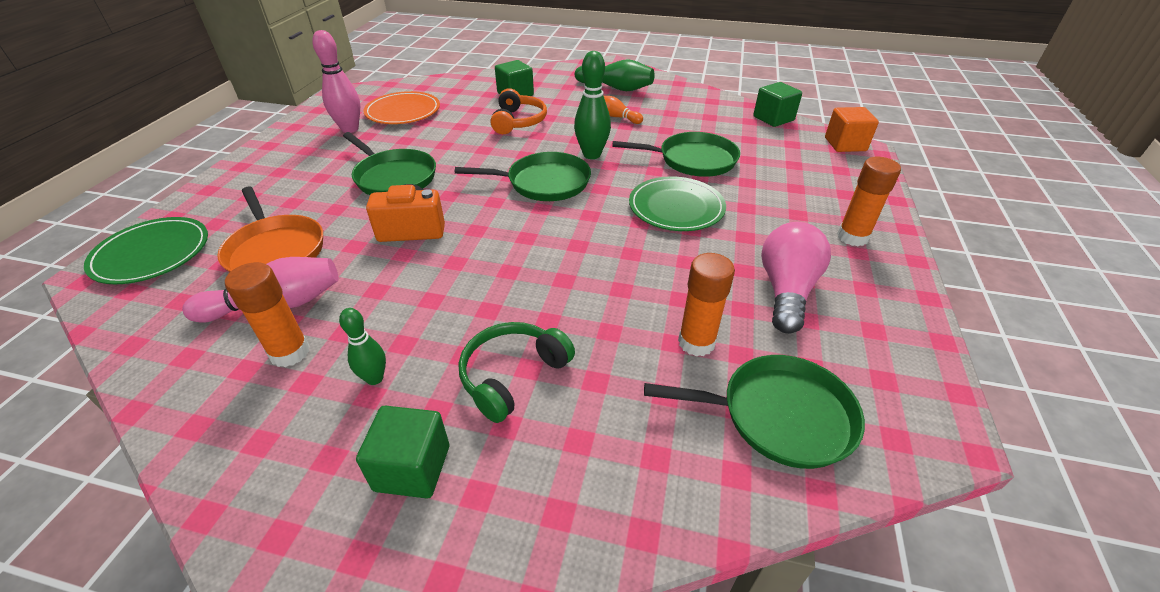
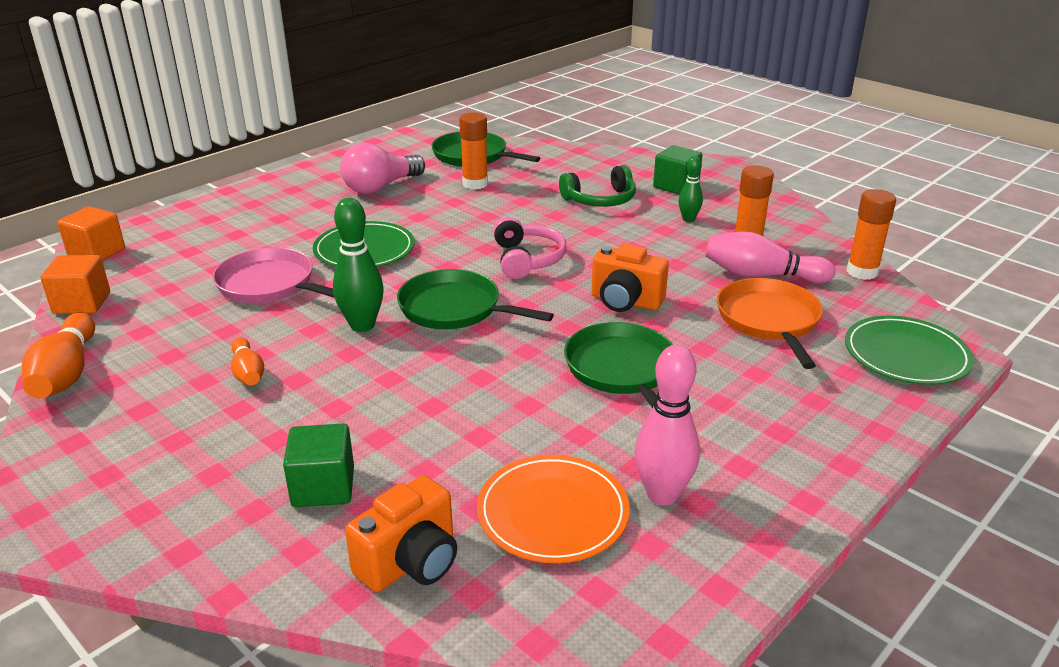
camera: 150 degrees left, 10 degrees down
(454, 87) = (410, 562): none -> orange camera
(518, 121) = (387, 413): orange headphones -> none
(528, 245) = (527, 259): none -> pink headphones
(616, 88) = (150, 437): green bowling pin -> none
(693, 160) = (270, 284): green pan -> pink pan
(701, 94) = (66, 374): none -> orange bowling pin
(773, 118) = (82, 303): green cube -> orange cube
(852, 237) = (276, 196): orange glue stick -> orange glue stick (862, 272)

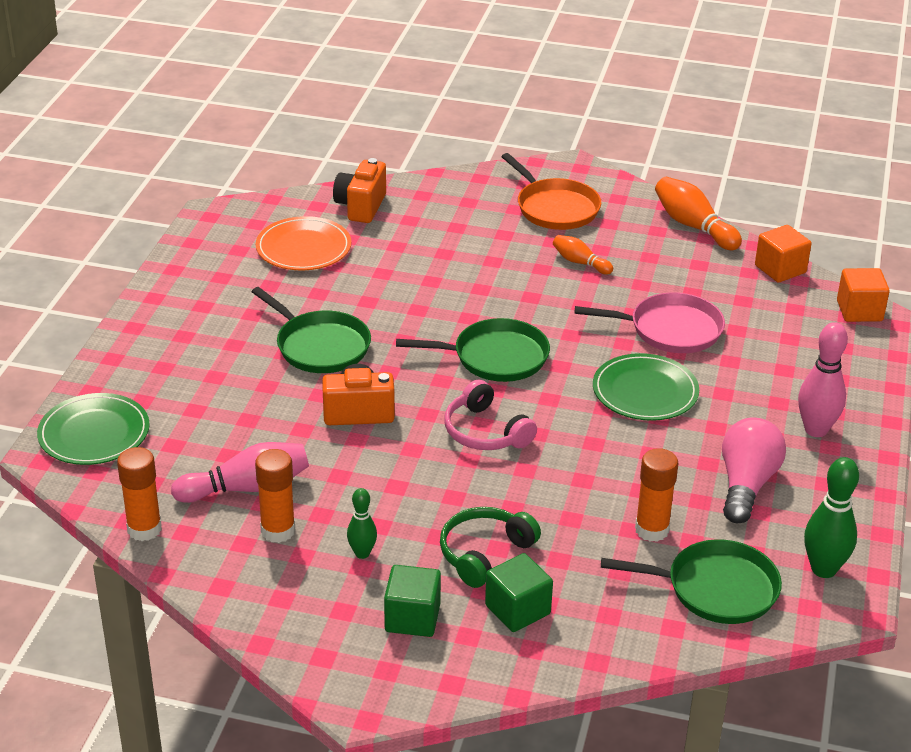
camera: 150 degrees right, 5 degrees up
(323, 487) = (445, 221): green cube -> green cube (517, 610)
(362, 325) = (549, 320): green bowling pin -> green bowling pin (823, 569)
(662, 494) = (245, 275): pink bowling pin -> pink bowling pin (816, 430)
(769, 320) = (221, 433): orange pan -> orange pan (555, 208)

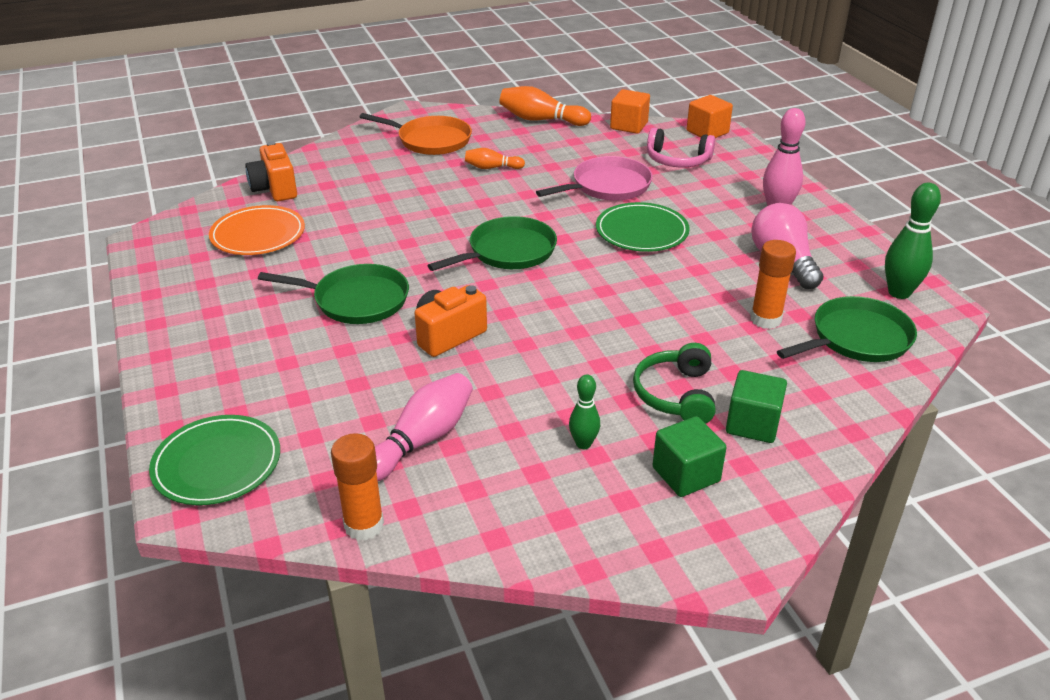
camera: 35 degrees left, 0 degrees up
(278, 531) = (491, 462): orange glue stick -> none
(485, 432) = (565, 306): pink headphones -> pink headphones (677, 160)

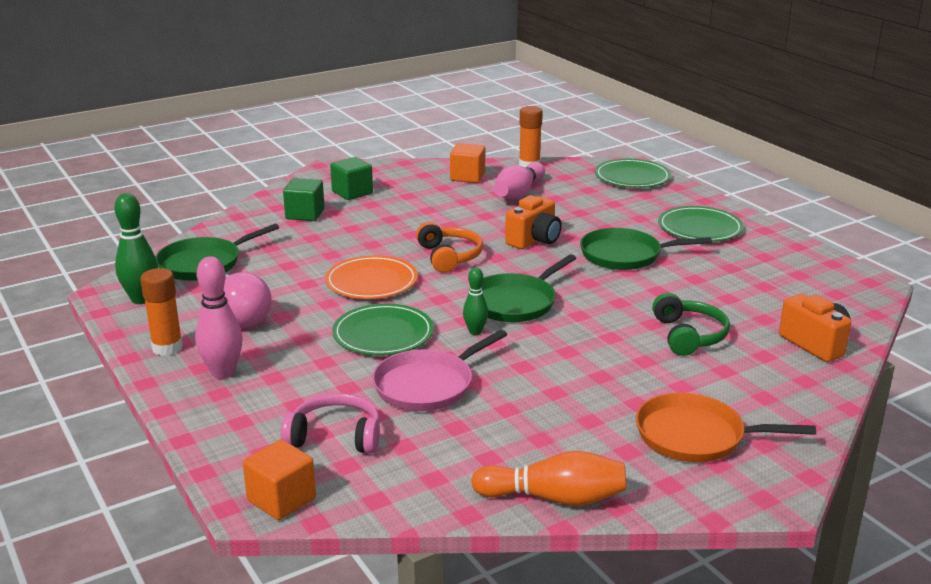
camera: 170 degrees right, 10 degrees down
(229, 335) = (700, 228): none -> green plate
(258, 234) = (771, 297): orange plate -> orange plate (371, 281)
(492, 168) = (583, 398): orange bowling pin -> none
(559, 319) = (449, 256): none -> orange headphones
(583, 444) = (416, 199): green bowling pin -> green bowling pin (475, 331)
(629, 125) = (409, 500): orange cube -> orange cube (467, 177)
(675, 394) = (356, 223): green headphones -> green headphones (689, 335)
(765, 319) = (275, 270): orange glue stick -> orange glue stick (167, 348)

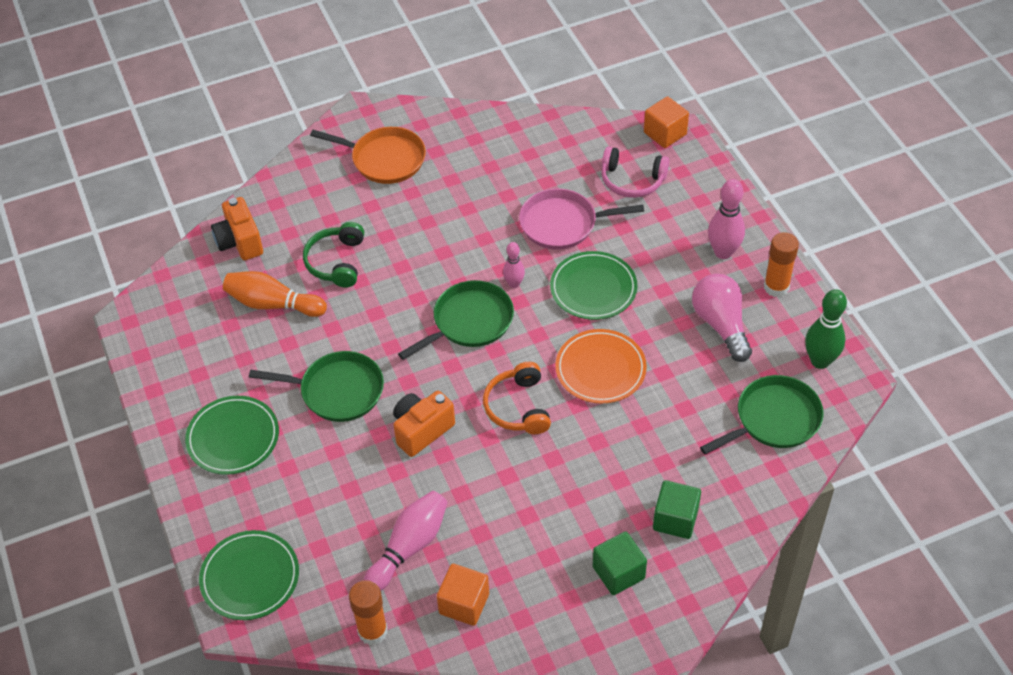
camera: 170 degrees left, 25 degrees up
(427, 385) = (562, 224): pink pan -> pink pan turned 150 degrees counterclockwise
(475, 331) = (514, 284): green bowling pin -> pink bowling pin
(554, 498) = (495, 120): orange bowling pin -> orange bowling pin (273, 304)

